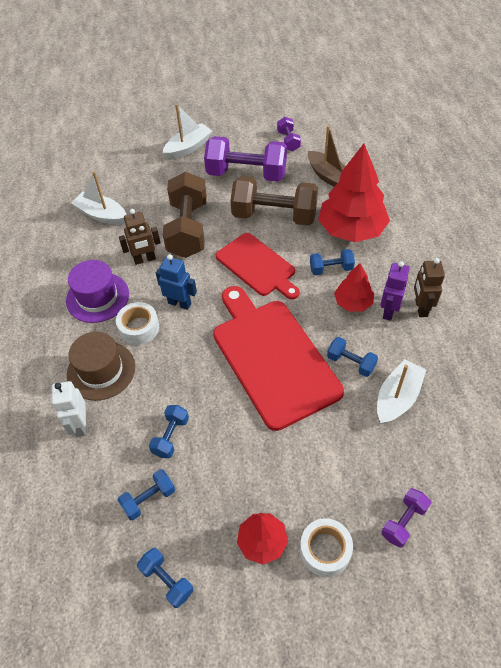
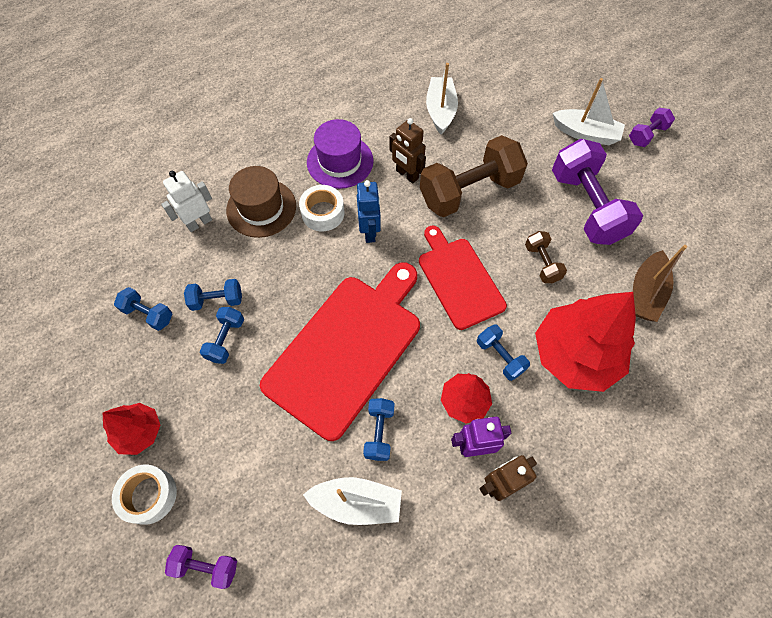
camera: 60 degrees right, 10 degrees up
(167, 580) = (78, 367): blue dumbbell -> blue dumbbell (226, 340)
(257, 266) = (459, 279): red cutting board -> red cutting board turned 135 degrees clockwise
(274, 216) = (542, 263): brown dumbbell -> brown dumbbell, size x0.48
(288, 141) = (672, 224): purple dumbbell -> purple dumbbell (647, 135)

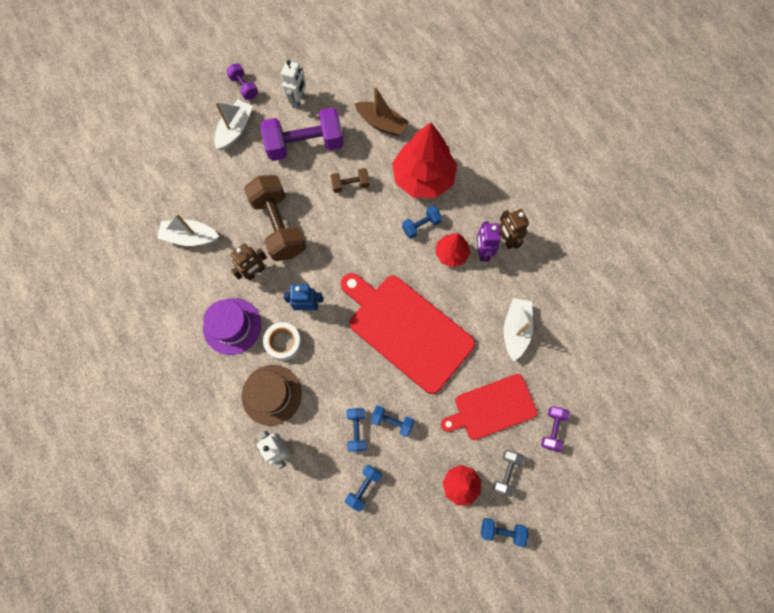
camera: 85 degrees left, 10 degrees up
(149, 495) = (506, 472): white tape -> grey dumbbell
(379, 432) = (470, 312): blue dumbbell -> blue dumbbell (502, 530)
(459, 279) = (358, 244): red cutting board -> red cutting board (492, 407)
(647, 192) = (298, 101): none -> white robot

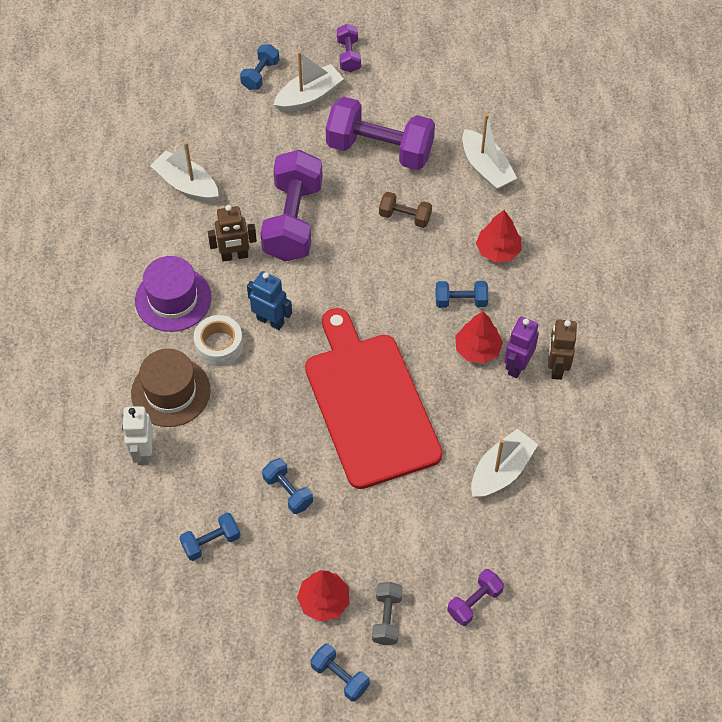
camera: 30 degrees right, 15 degrees down
(279, 226) = (293, 221): brown dumbbell -> purple dumbbell
(298, 101) = (402, 98): white robot -> none
(357, 430) = (242, 479): blue dumbbell -> blue dumbbell (260, 75)
(381, 123) = (486, 168): brown boat -> white boat
(423, 177) = (498, 250): red tree -> red tree, size x0.52
(492, 407) = (416, 540): red cutting board -> none
(506, 472) = (387, 618): grey dumbbell -> grey dumbbell turned 45 degrees counterclockwise

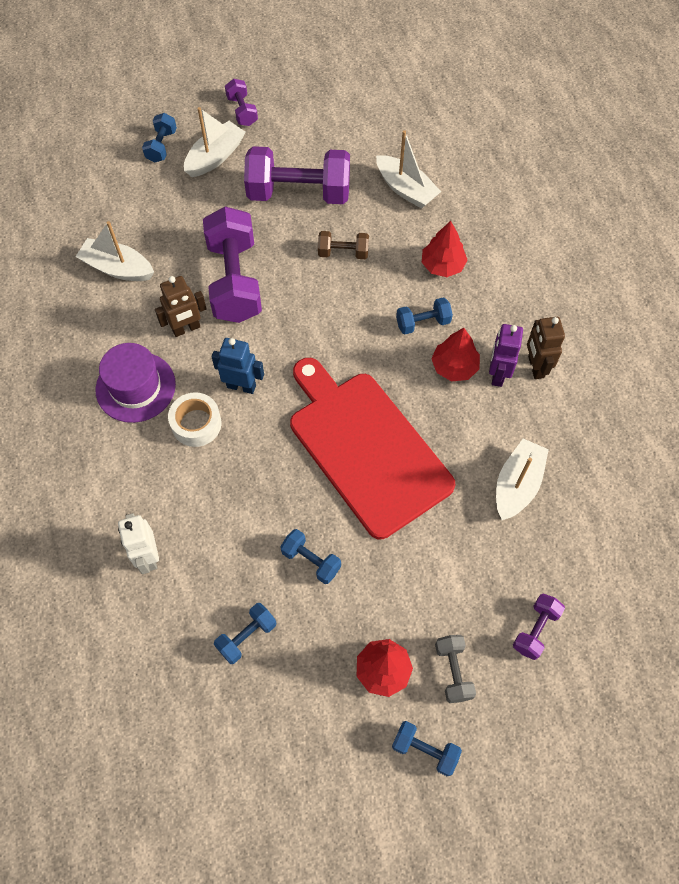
camera: 15 degrees left, 5 degrees up
(170, 392) = (159, 484): brown hat -> none

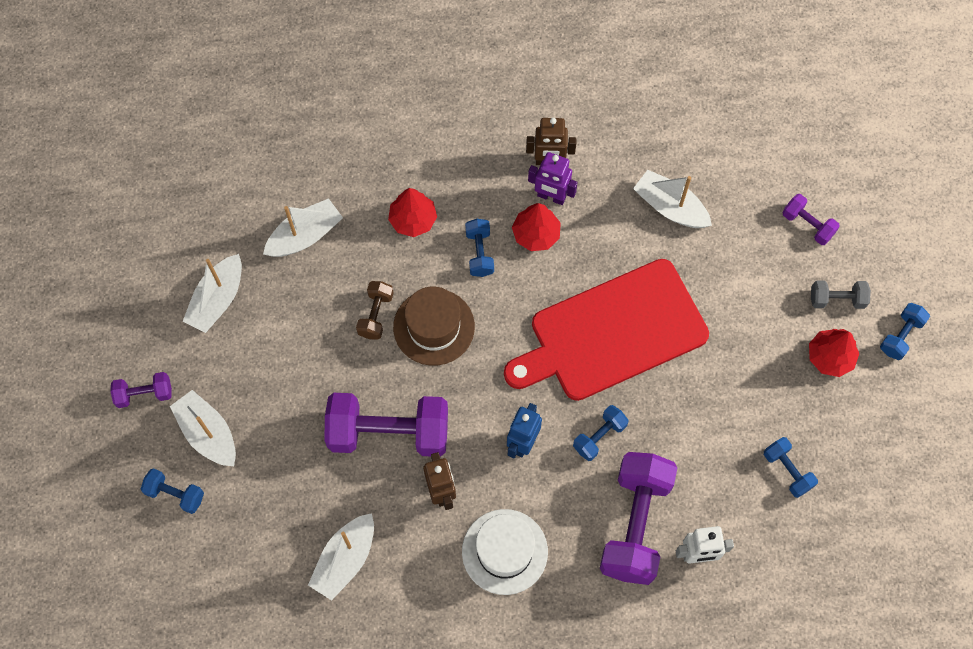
camera: 80 degrees left, 5 degrees up
(135, 387) = (504, 551): purple hat -> white hat
(196, 424) = (559, 493): white tape -> none
(299, 193) = (283, 348): purple dumbbell -> purple dumbbell (635, 524)
(311, 561) = (721, 402): blue dumbbell -> blue dumbbell (599, 436)
(333, 141) = (217, 300): none -> white boat
(341, 298) = (434, 327): none -> brown hat

